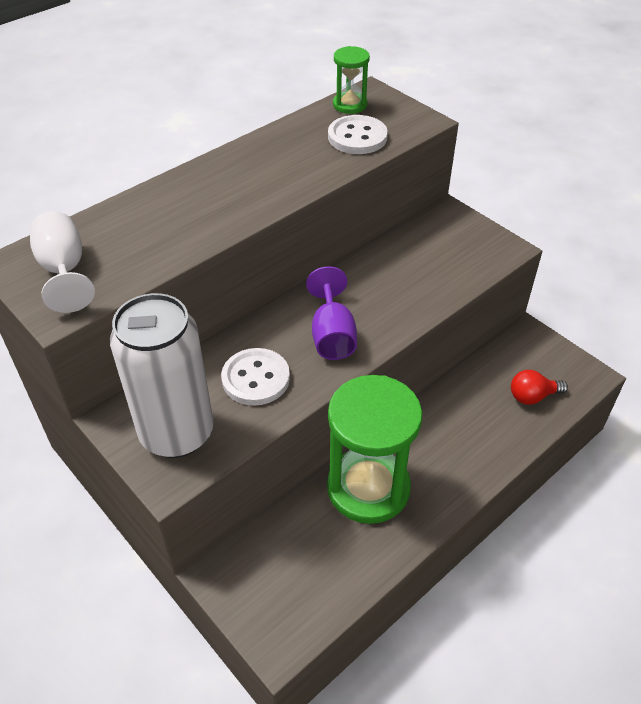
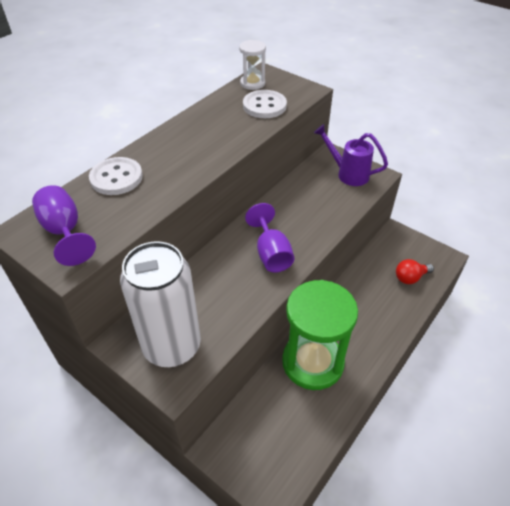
camera: 10 degrees left, 0 degrees up
(64, 270) = (65, 231): white goblet -> purple goblet
(255, 378) = (222, 294): white button -> white button (116, 178)
(350, 105) = (252, 83): green hourglass -> white hourglass
(465, 242) = (347, 173): none -> purple watering can

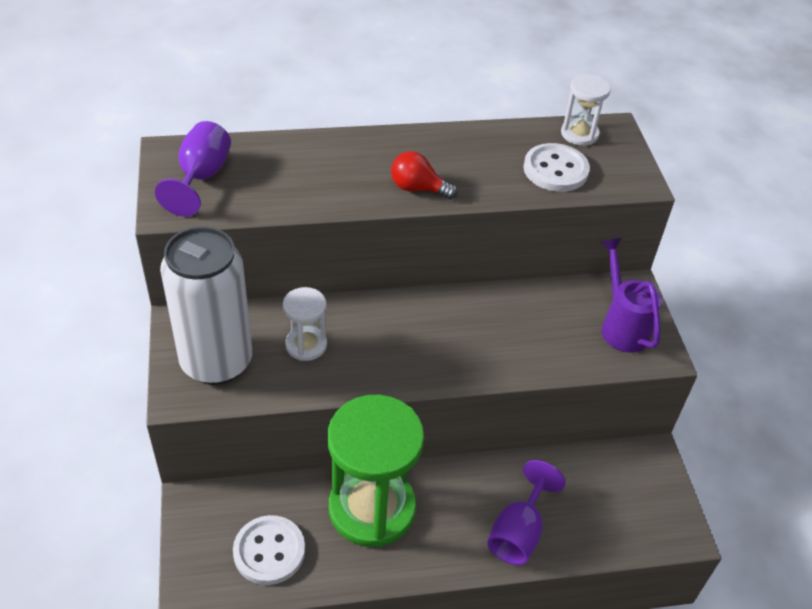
camera: 40 degrees right, 0 degrees up
(116, 178) = (303, 154): white button -> white button (269, 551)
(213, 295) = (306, 345): none -> white hourglass
(271, 253) = (414, 348): purple goblet -> purple goblet (518, 532)
(410, 277) = (601, 518): red light bulb -> red light bulb (418, 188)

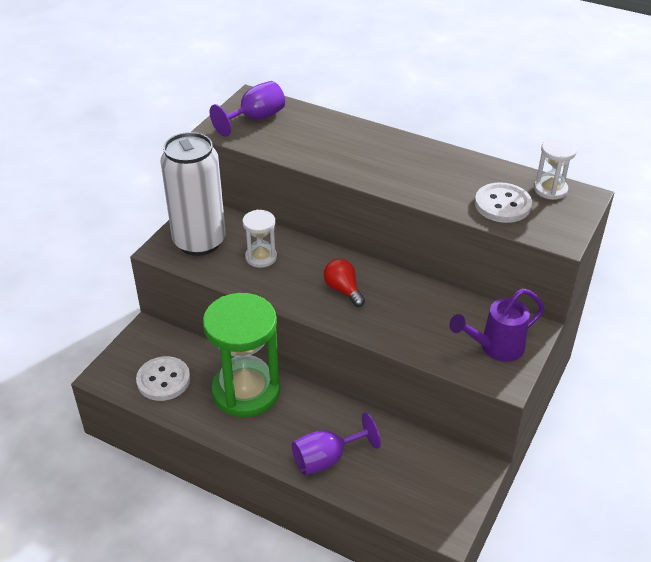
camera: 40 degrees right, 5 degrees down
(418, 188) = (386, 177): red light bulb -> red light bulb (343, 290)
(621, 325) = (495, 348): purple watering can -> purple watering can turned 135 degrees counterclockwise

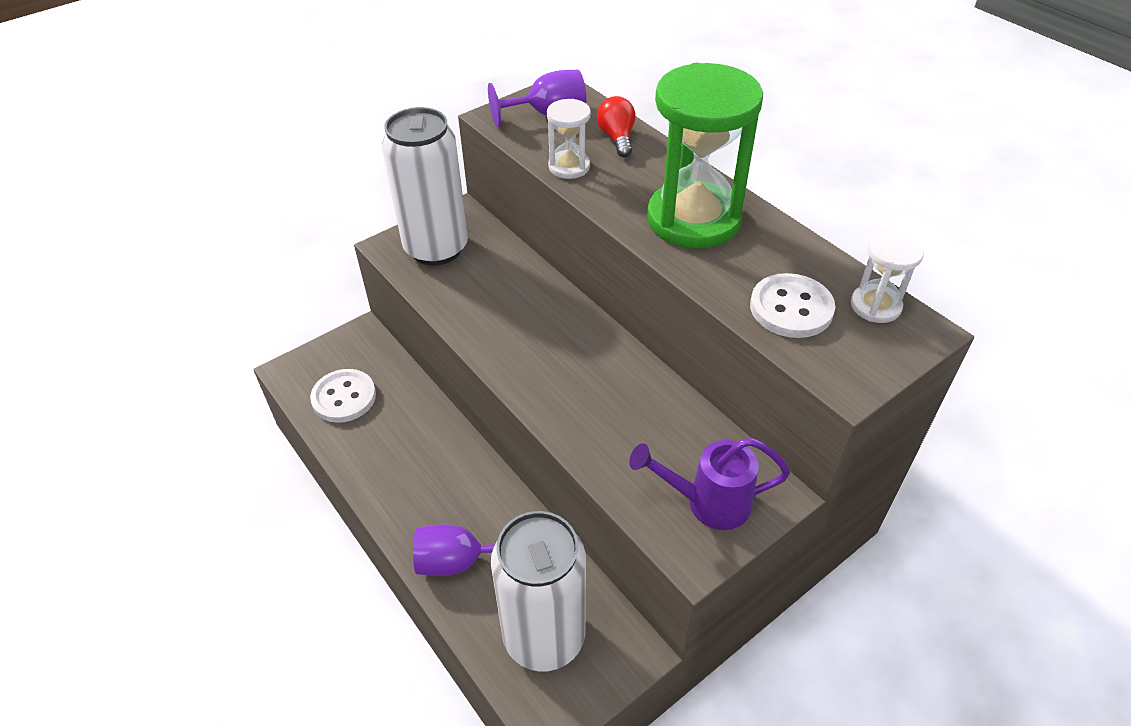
camera: 25 degrees right, 5 degrees up
(246, 391) = (421, 442): green hourglass -> green hourglass (693, 219)
(261, 257) = (491, 287): white hourglass -> white hourglass (569, 167)
(343, 290) = (560, 358): red light bulb -> red light bulb (617, 138)
(414, 483) = (544, 637): none -> white can

